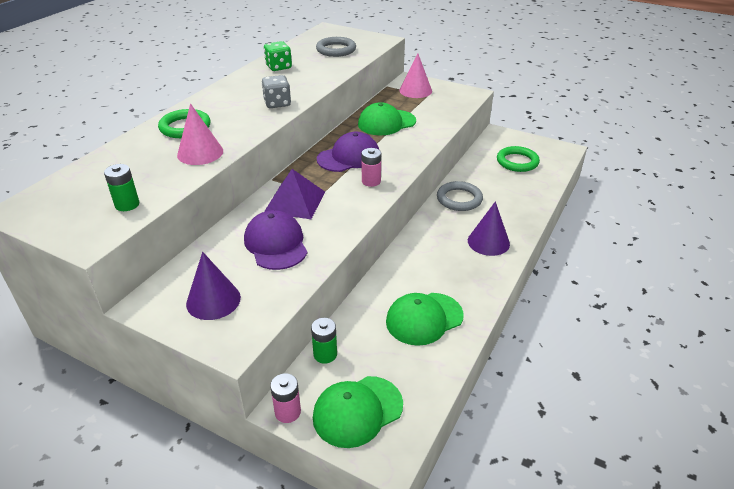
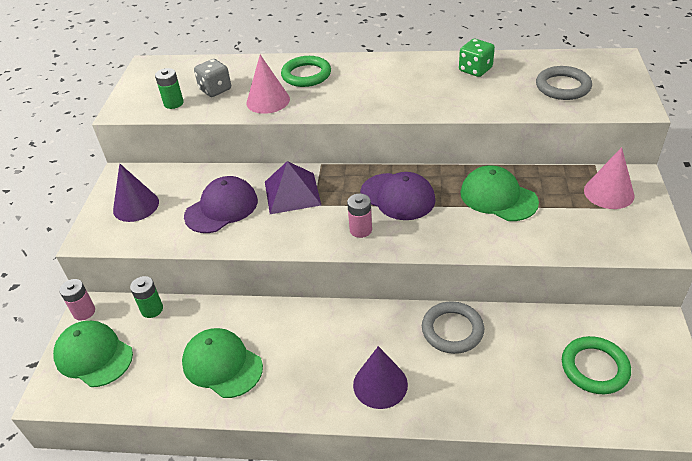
camera: 70 degrees right, 5 degrees up
(277, 103) = (391, 102): grey dice -> grey dice (215, 89)

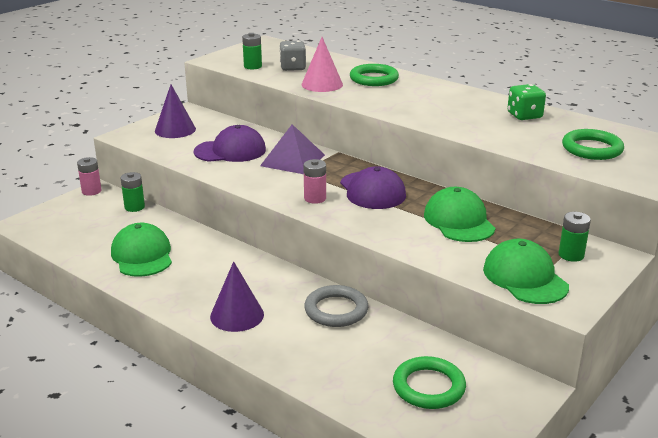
camera: 30 degrees right, 15 degrees down
(93, 355) = (69, 215): green cap -> green cap (525, 277)
(563, 87) = (592, 149): grey ring -> green ring
(608, 193) = (571, 255): pink cone -> green battery

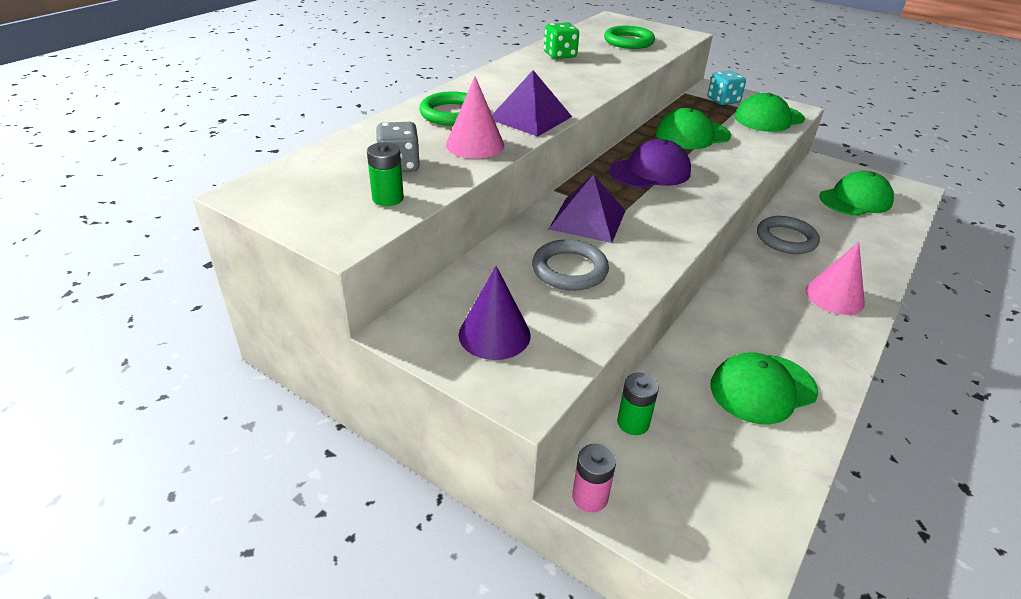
camera: 95 degrees left, 10 degrees up
(230, 151) = (569, 269): purple cap -> grey ring
(237, 315) = (834, 296): purple cone -> pink cone
(315, 198) = (684, 203): pink battery -> none
(370, 100) = (530, 117): none -> purple pyramid
(428, 387) = (855, 200): green ring -> green cap
(571, 255) = (723, 101): green battery -> turquoise dice

